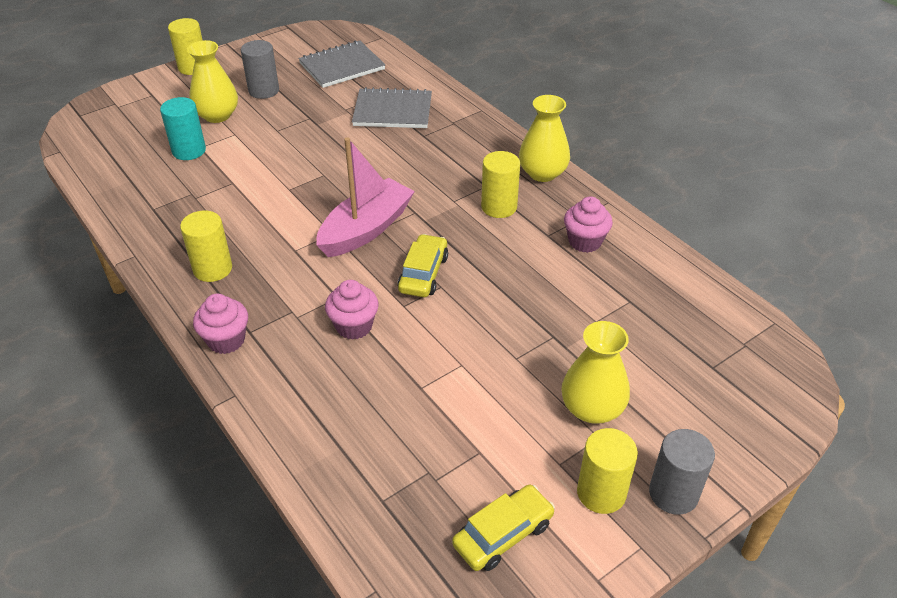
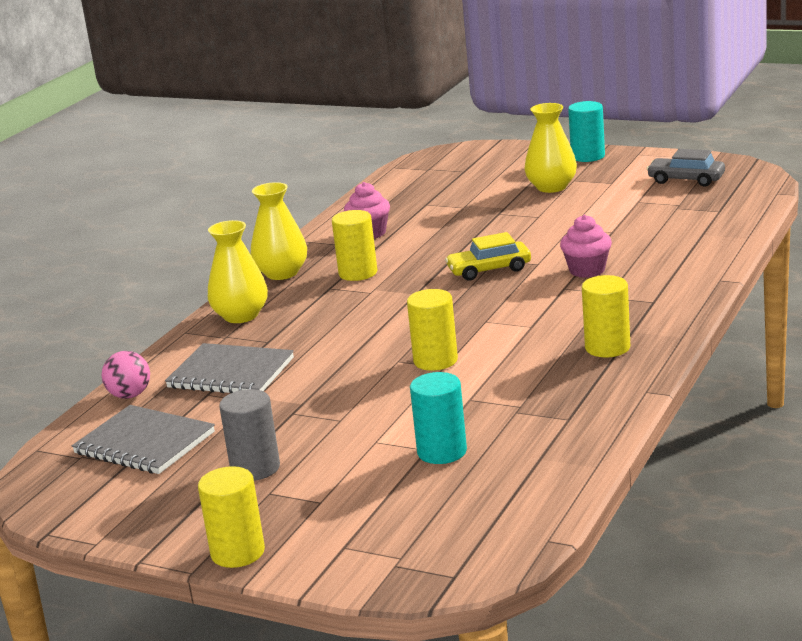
camera: 115 degrees left, 20 degrees down
(217, 115) = (346, 471): yellow vase -> yellow vase (241, 316)
(226, 340) = (676, 305): pink cupcake -> none
(366, 229) = (460, 310): pink boat -> none
(393, 111) = (231, 373): grey notebook -> grey notebook turned 45 degrees counterclockwise
(409, 73) = (130, 395): none -> pink ball
(503, 534) = (686, 180): yellow car -> grey car
(601, 493) = (616, 169): yellow cylinder -> yellow cylinder (435, 360)
(673, 493) = (588, 156): grey cylinder -> turquoise cylinder

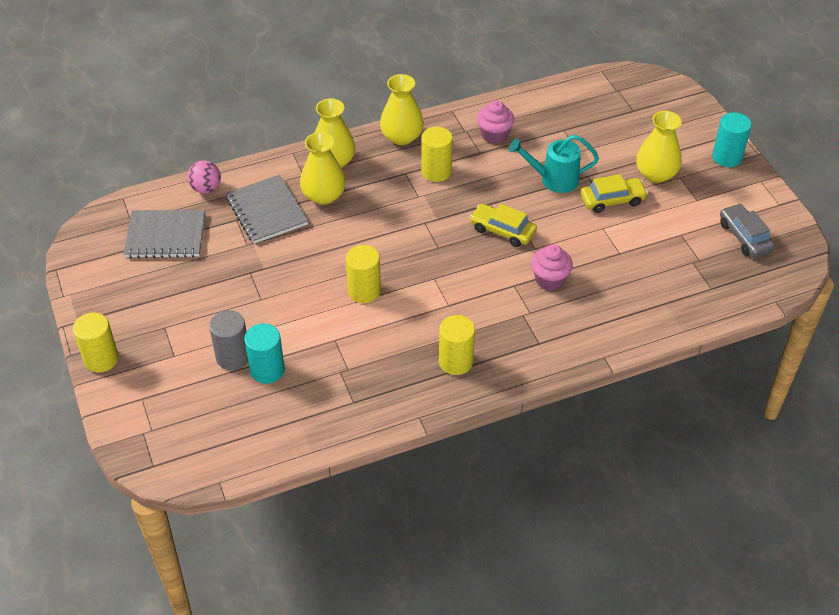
camera: 40 degrees right, 25 degrees up
(144, 443) = (165, 236): grey notebook -> grey notebook turned 75 degrees counterclockwise
(255, 468) = (182, 302): grey cylinder -> grey cylinder (233, 357)
(273, 336) = (323, 195): none -> yellow vase
(474, 228) = (553, 179): none -> turquoise watering can
(546, 213) = (612, 200): none -> yellow car

